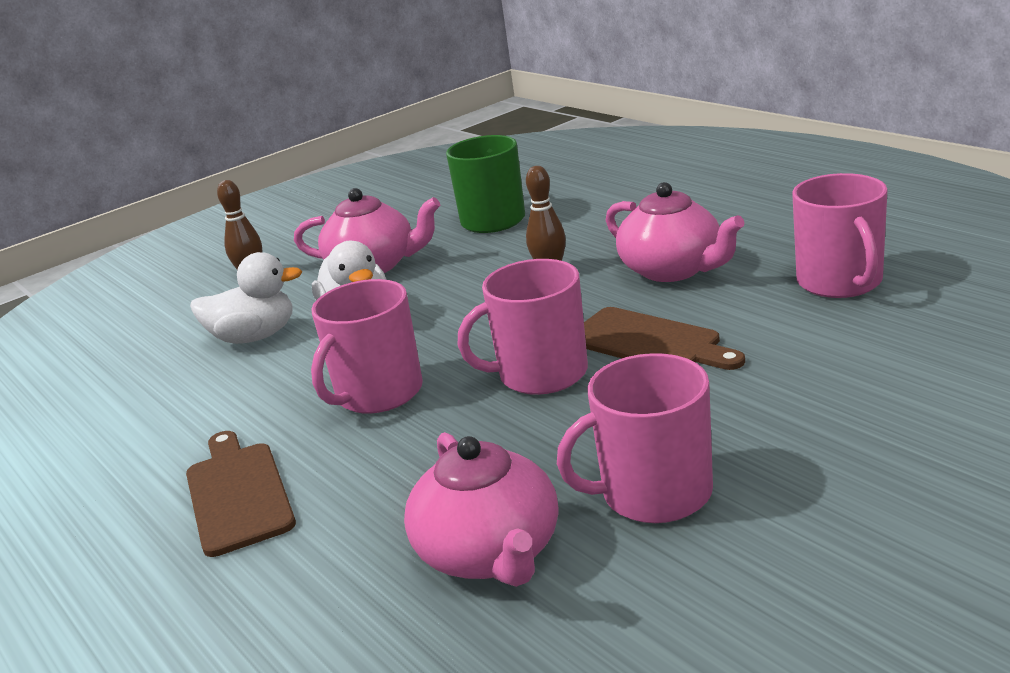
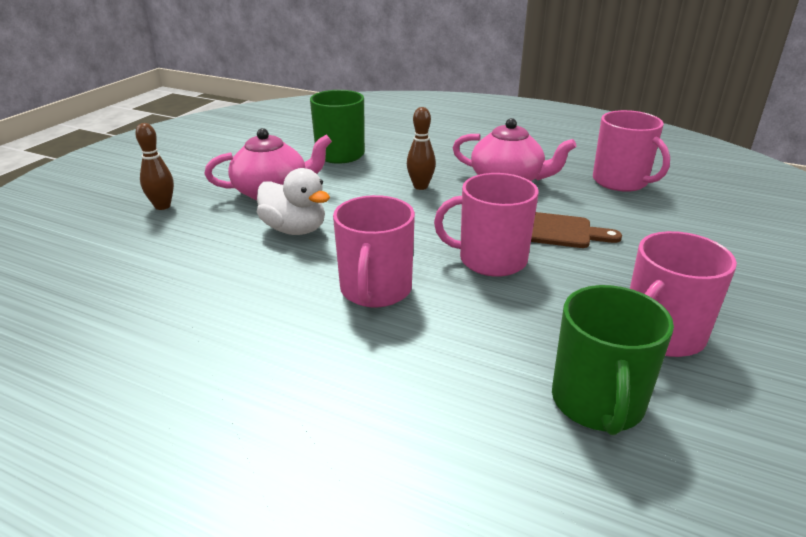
camera: 30 degrees left, 5 degrees up
(238, 494) = (329, 395): brown cutting board -> none
(254, 337) = (214, 256): white duck -> none
(490, 553) = (597, 402): pink teapot -> green mug
(541, 374) = (491, 260): pink mug -> pink mug turned 45 degrees clockwise

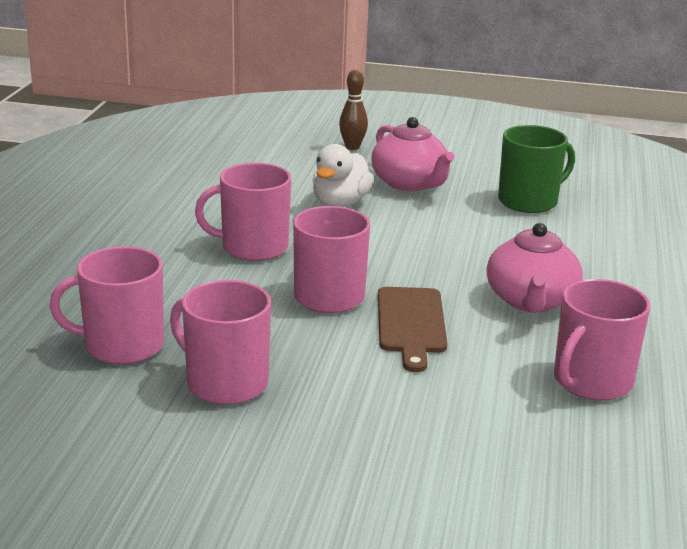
camera: 75 degrees right, 5 degrees down
(420, 186) = (474, 251): brown bowling pin -> none
(597, 402) = (122, 345): green mug -> pink mug

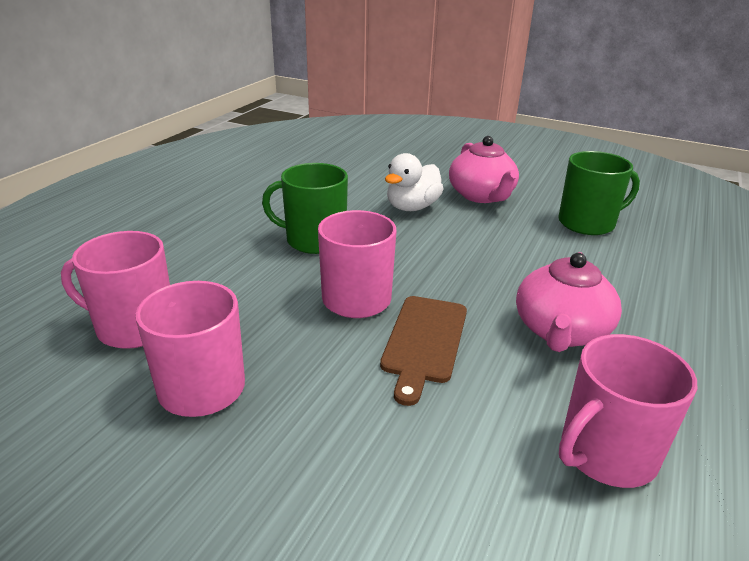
camera: 15 degrees right, 5 degrees up
(253, 247) = (314, 240): pink mug -> green mug
(352, 147) = (445, 161): brown bowling pin -> none

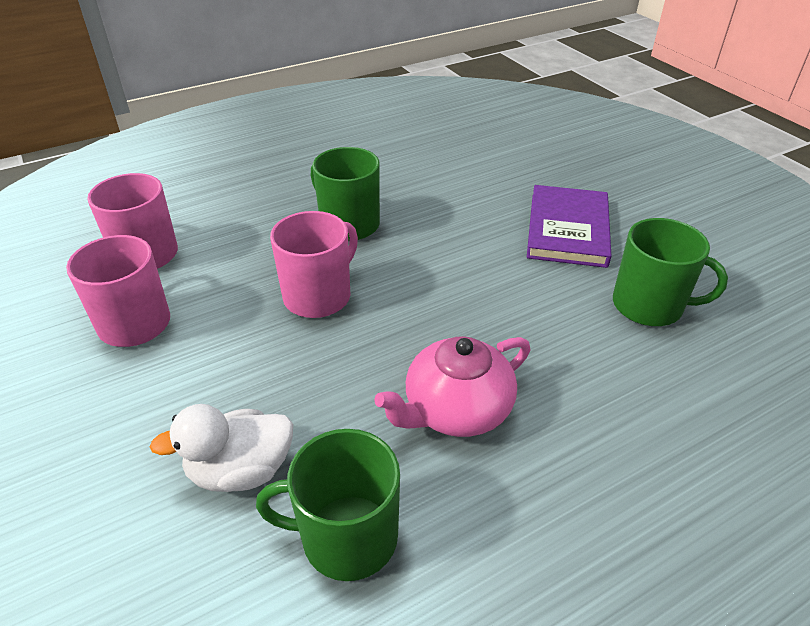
camera: 35 degrees right, 10 degrees up
(412, 207) = (477, 219): white duck -> white duck (241, 470)
(424, 342) = (324, 361): brown cutting board -> none
(481, 196) = (567, 229): pink teapot -> purple book
(606, 453) = (347, 537): pink mug -> green mug

